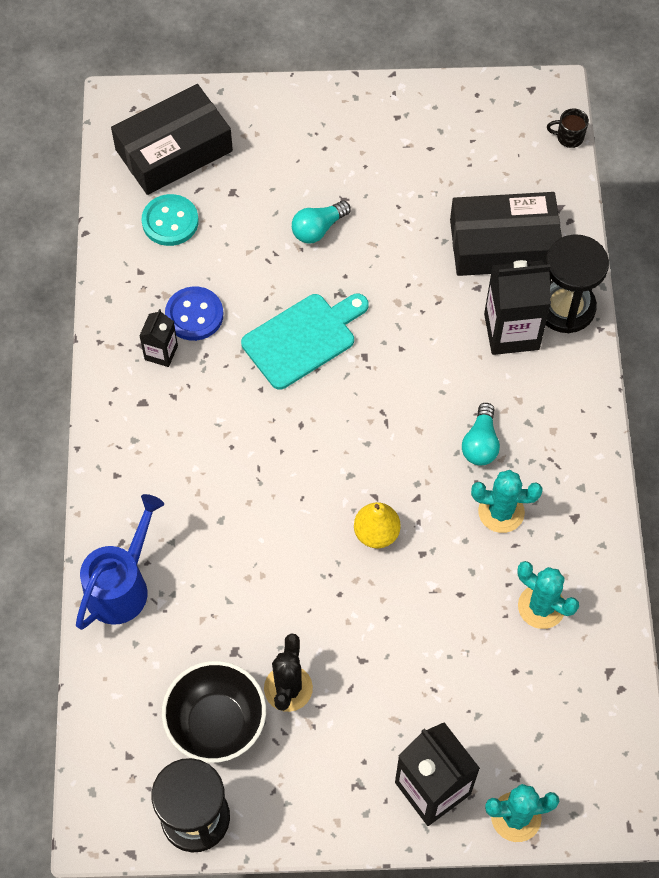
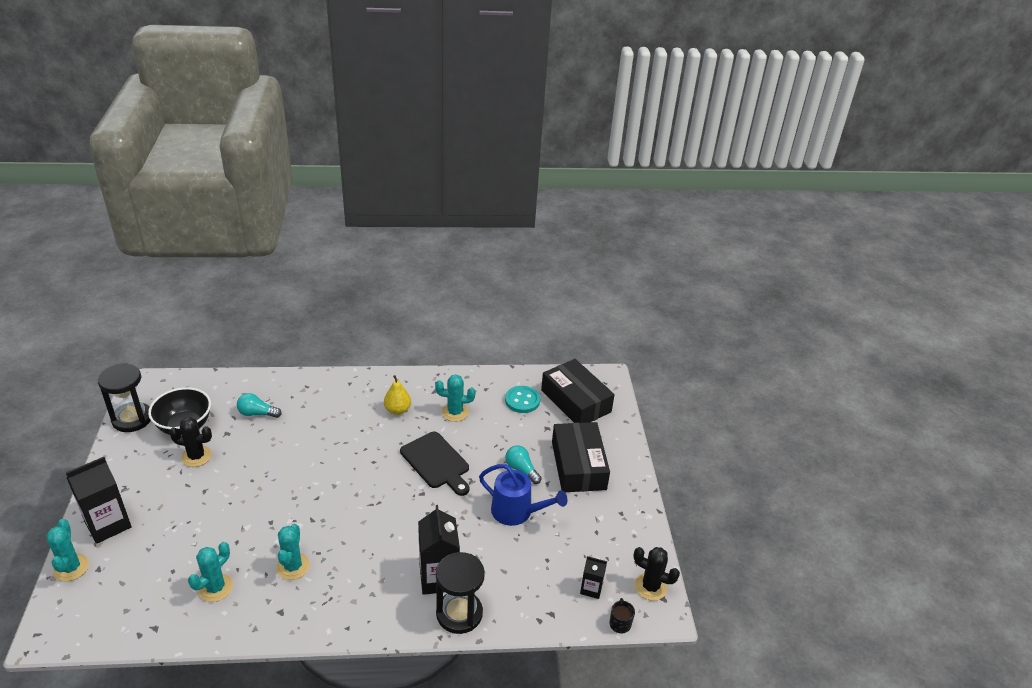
camera: 85 degrees right, 25 degrees down
(121, 585) = (280, 387): blue watering can -> blue watering can (517, 512)
(161, 352) = (429, 399): black carton -> black carton (591, 588)
(194, 315) = (455, 412): blue button -> turquoise cactus
(303, 338) = (436, 462): turquoise cutting board -> black cutting board
(376, 533) = (290, 498): yellow pear -> yellow pear (397, 410)
(480, 443) = (348, 556): turquoise light bulb -> turquoise light bulb (257, 413)
(503, 244) = (514, 575): black box -> black box (578, 465)
(514, 100) = (650, 587): none -> black cactus

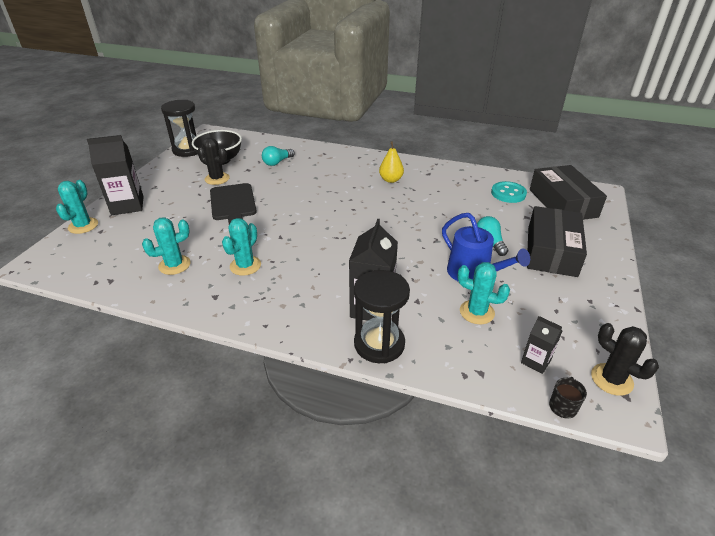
camera: 25 degrees right, 0 degrees up
(257, 413) = (277, 162): turquoise light bulb -> turquoise light bulb turned 75 degrees counterclockwise
(436, 462) = (409, 220): black cutting board -> black cutting board (233, 204)
(455, 412) = (441, 190): turquoise cactus -> turquoise cactus (477, 312)

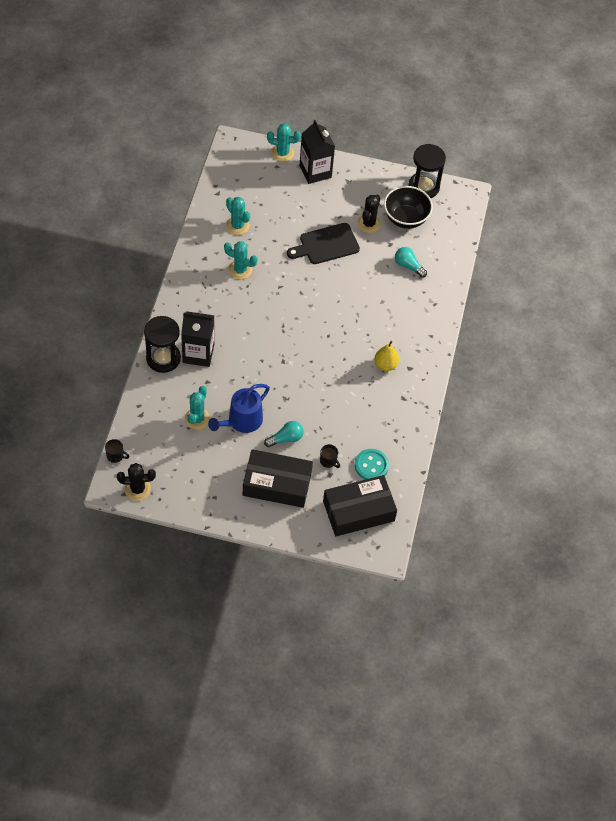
camera: 80 degrees right, 20 degrees up
(510, 217) = (328, 461): none -> black mug
(536, 361) = (151, 448): black carton -> none
(611, 379) = (137, 489): black cactus -> black cactus turned 45 degrees clockwise

